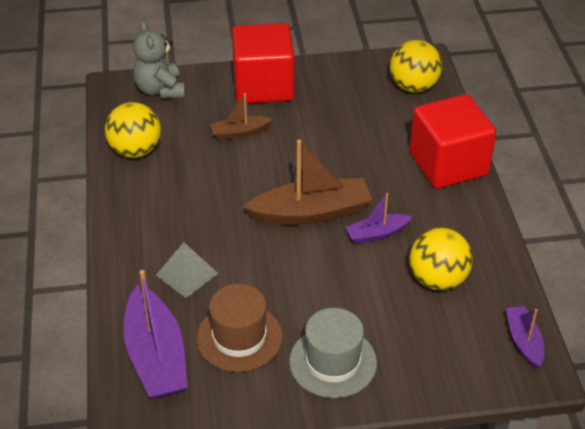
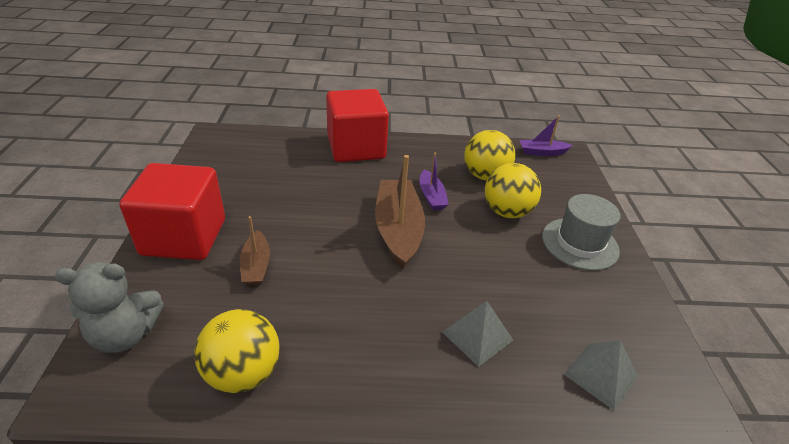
camera: 85 degrees left, 5 degrees down
(156, 356) = (601, 375): purple boat -> grey pyramid
(239, 337) = (562, 301): brown hat -> none
(413, 86) = (248, 146): yellow ball -> yellow ball (507, 212)

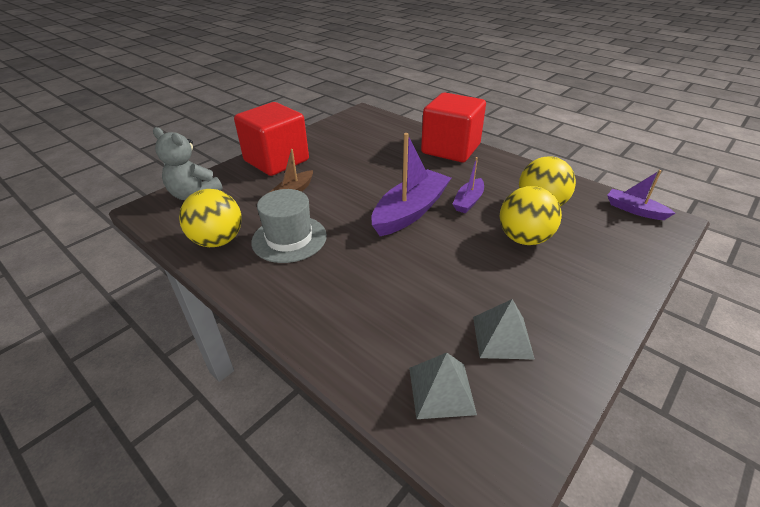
camera: 45 degrees right, 0 degrees up
(398, 230) = (410, 211): brown boat -> purple boat
(477, 336) = (376, 303): grey pyramid -> grey pyramid (502, 337)
(580, 243) = (568, 294): grey hat -> grey hat (289, 238)

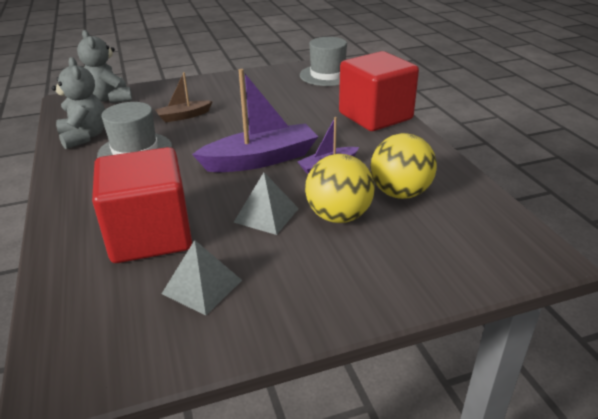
camera: 30 degrees right, 5 degrees down
(218, 241) = (85, 137): yellow ball -> grey teddy bear
(276, 161) = (201, 88): red cube -> red cube (150, 235)
(372, 122) = (327, 75): none -> grey hat
(441, 390) = (100, 302): grey pyramid -> grey pyramid (266, 215)
(634, 210) = (510, 231): purple boat -> none

